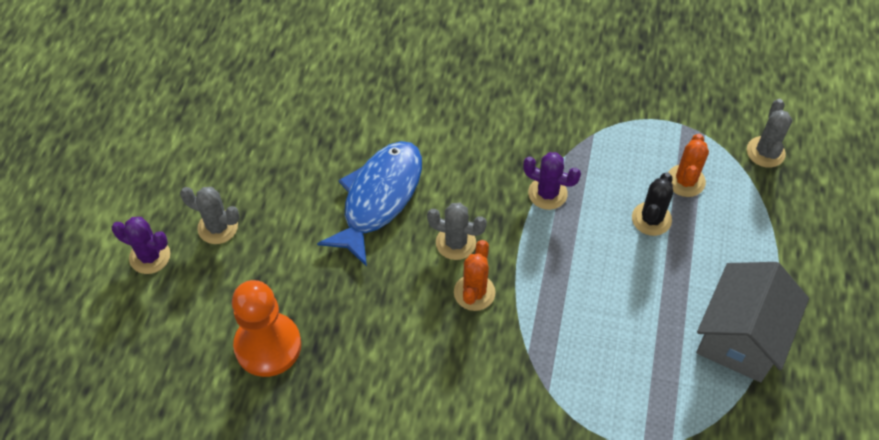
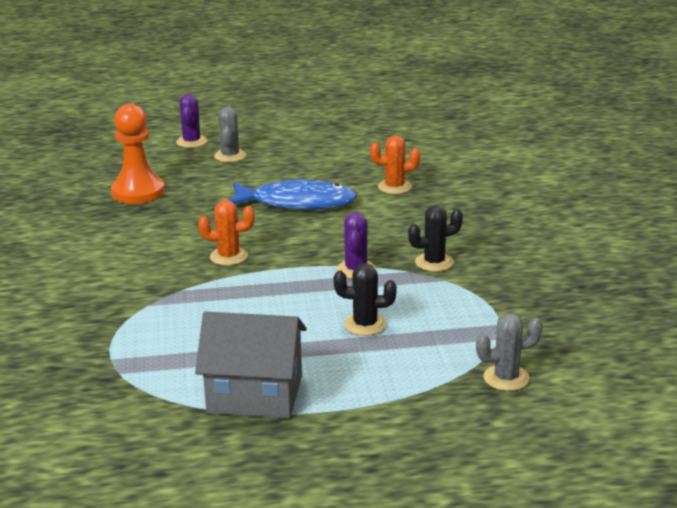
camera: 70 degrees right, 30 degrees down
(455, 243) = (274, 240): grey cactus -> none
(558, 129) = (434, 262): none -> black cactus
(685, 181) = (427, 336): orange cactus -> orange cactus (394, 187)

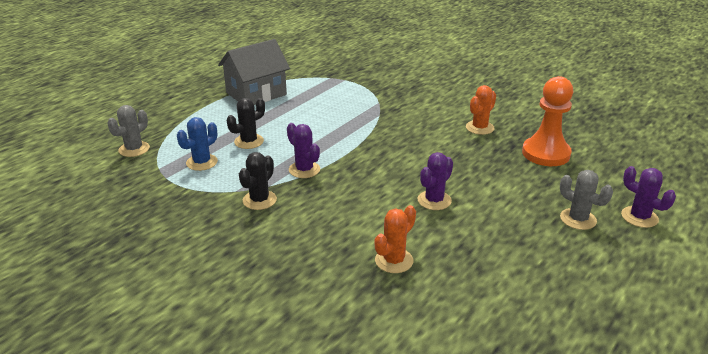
camera: 135 degrees right, 5 degrees up
(228, 256) = (394, 142): orange cactus -> orange cactus (480, 128)
(297, 203) = (434, 200): blue fish -> purple cactus
(445, 323) = (202, 162): none -> blue cactus

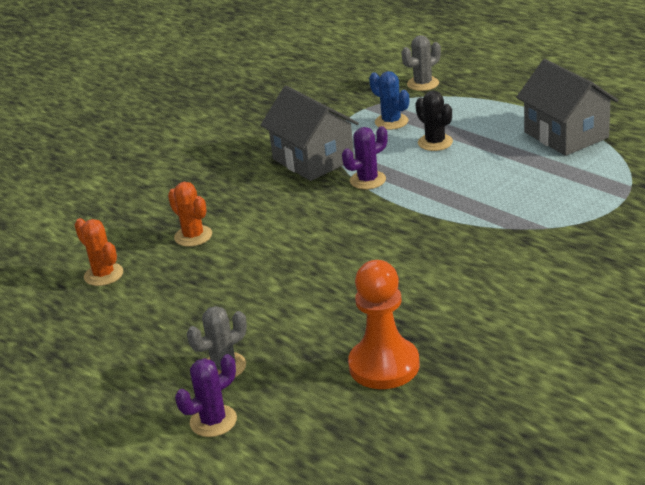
camera: 100 degrees right, 0 degrees up
(134, 149) = (423, 84): grey cactus -> grey cactus turned 75 degrees counterclockwise
(259, 200) = (313, 160): black cactus -> grey house
(434, 200) = (288, 264): purple cactus -> none
(480, 128) = (465, 312): orange cactus -> orange cactus (103, 275)

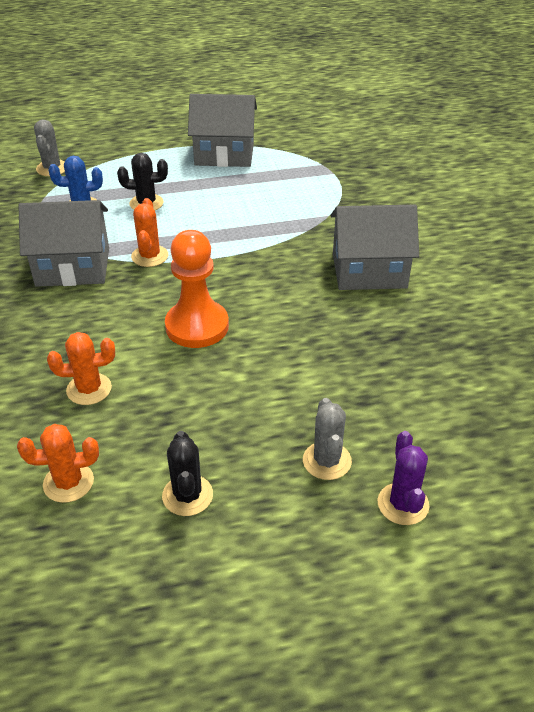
camera: 60 degrees left, 10 degrees up
(134, 324) = (187, 495): none -> black cactus
(367, 180) = (150, 256): purple cactus -> orange cactus
(384, 366) = (419, 367): orange pawn -> orange pawn (197, 326)
(489, 284) = (369, 271): none -> grey house

